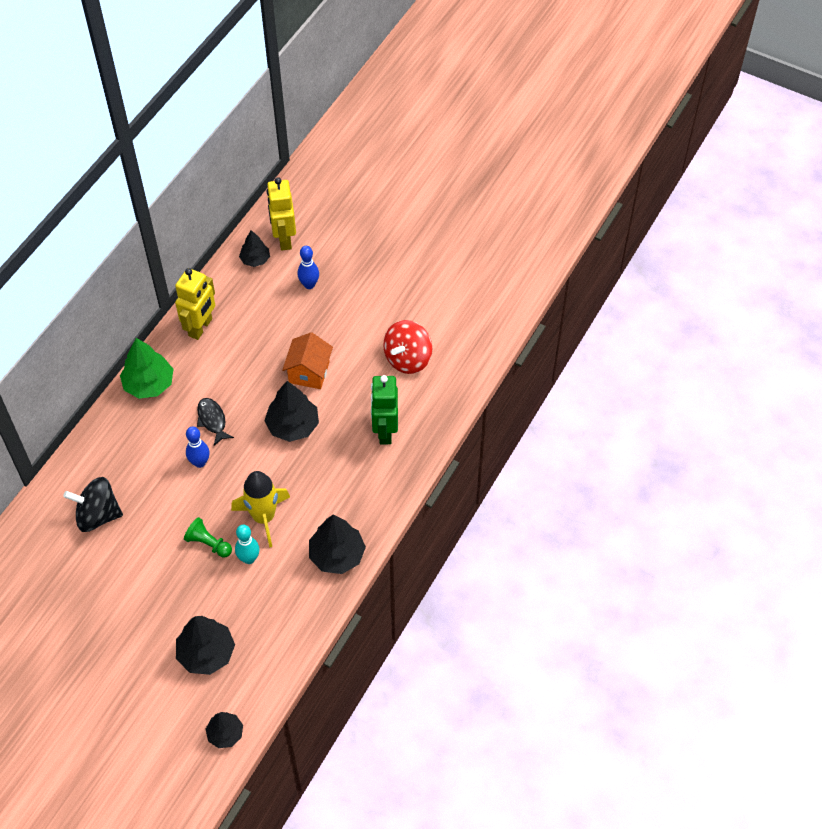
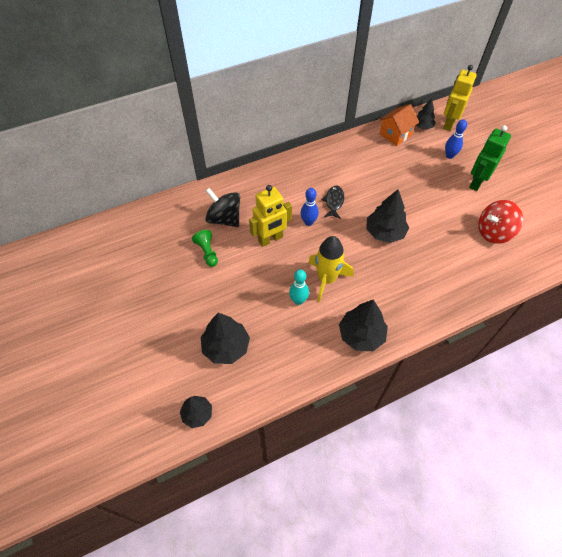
camera: 35 degrees right, 0 degrees up
(149, 384) = (309, 162): green tree -> none
(201, 327) = (363, 147): yellow robot -> yellow robot (270, 239)
(208, 543) = (279, 275): green pawn -> green pawn (207, 252)
(309, 372) = (417, 206): orange house -> orange house (395, 134)
(384, 431) = (448, 270): green robot -> green robot (476, 182)

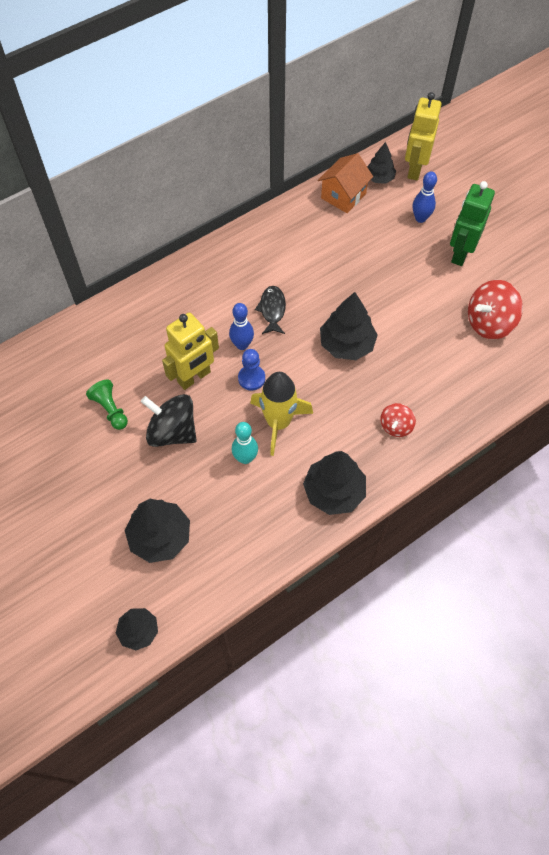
camera: 10 degrees left, 5 degrees up
(224, 219) = (125, 357): black spinning top -> black spinning top (172, 431)
(312, 246) = (251, 378): none -> blue pawn
(414, 295) = (396, 426): none -> red spinning top

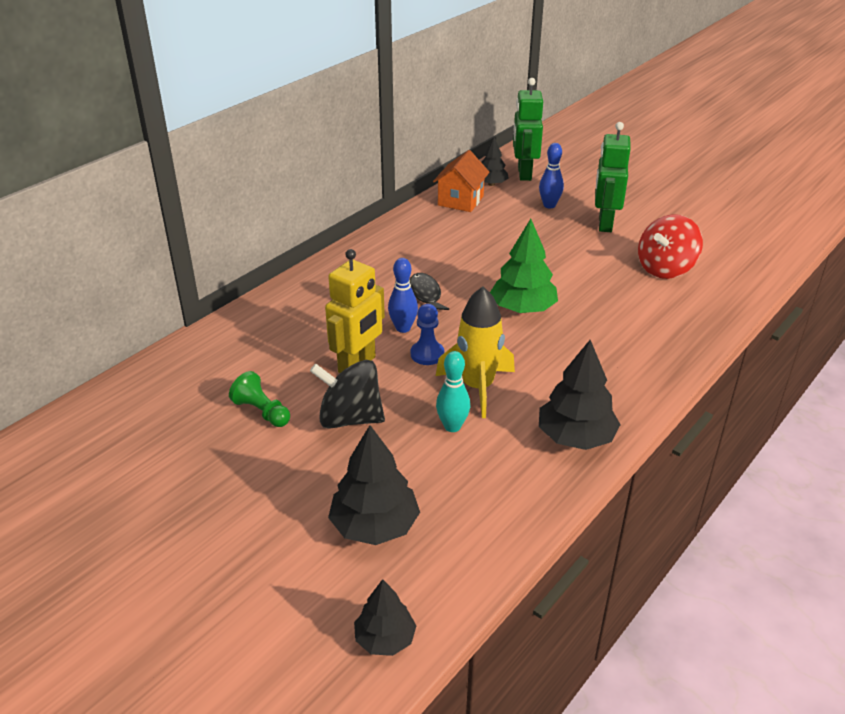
camera: 15 degrees left, 25 degrees down
(346, 344) = (523, 309): black tree -> green tree
(396, 426) = (615, 366): red spinning top -> none
(414, 169) = (524, 173): yellow robot -> green robot

